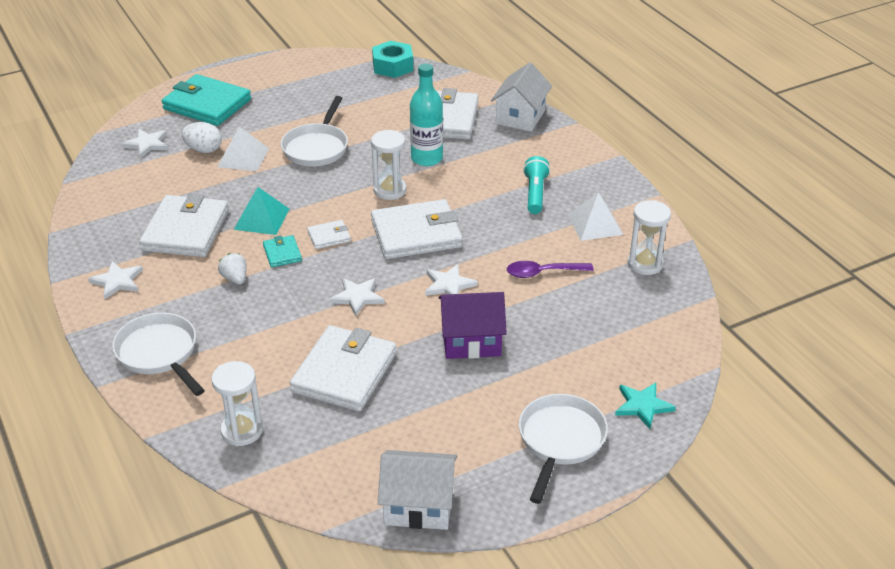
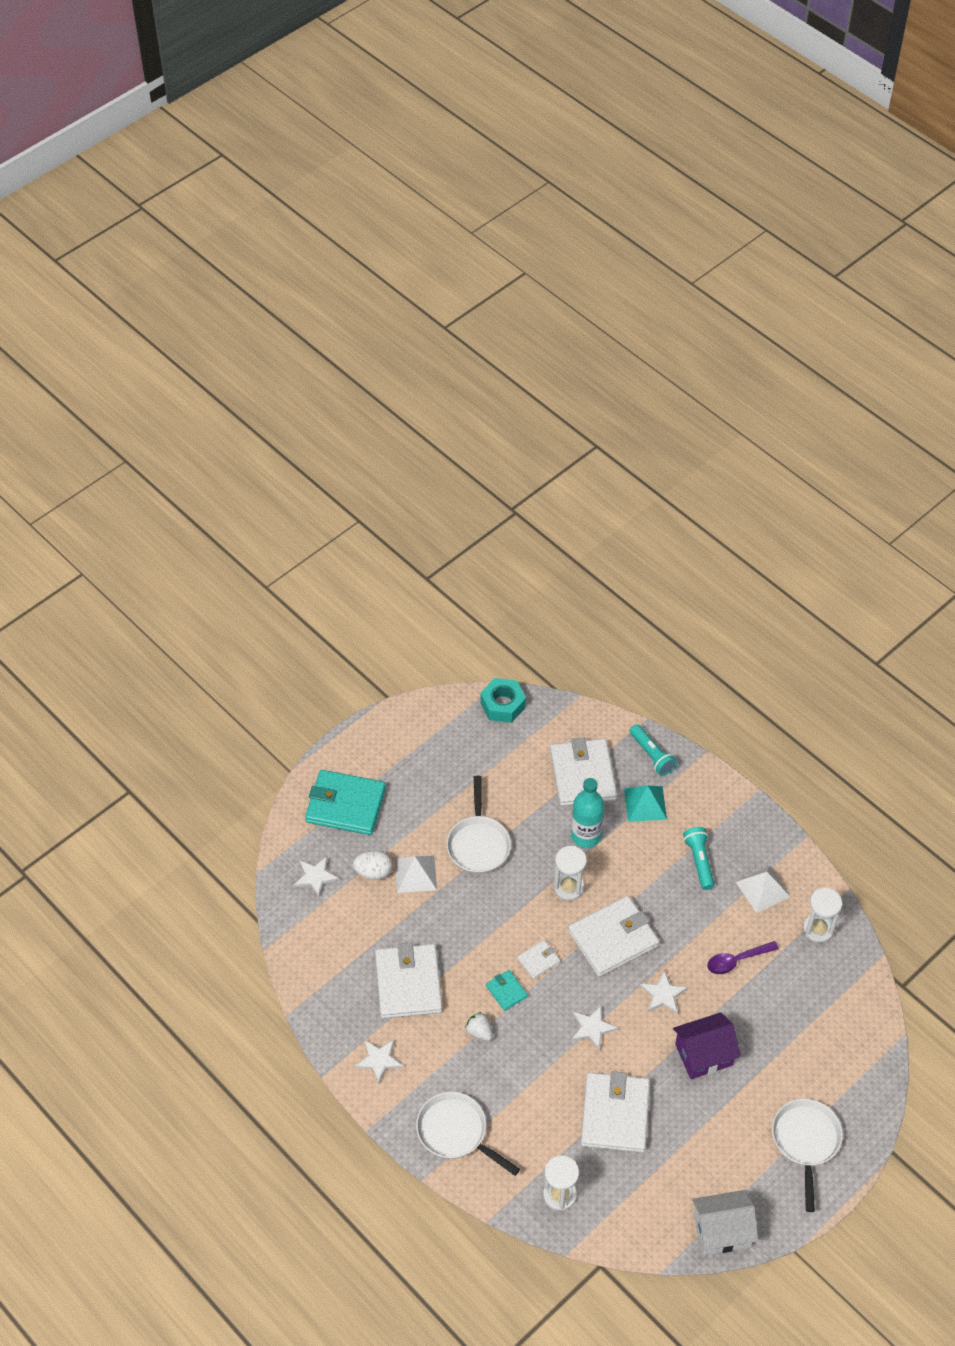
camera: 15 degrees left, 15 degrees up
(261, 219) = (469, 952): turquoise pyramid -> turquoise pyramid (645, 803)
(520, 117) = (652, 755): white house -> turquoise flashlight
(643, 406) = (858, 1090): turquoise star -> none

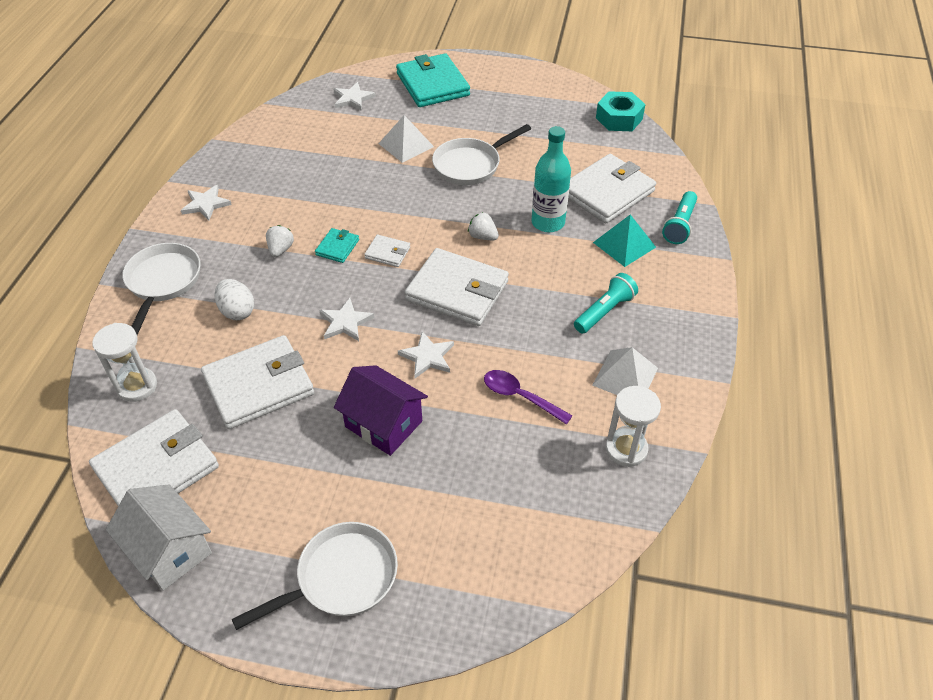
camera: 55 degrees right, 5 degrees down
(373, 872) = (386, 123): white egg -> white egg (237, 311)
(408, 983) = (296, 187): white wallet -> white wallet (157, 468)
(568, 887) = (483, 236): white hourglass -> white strawberry

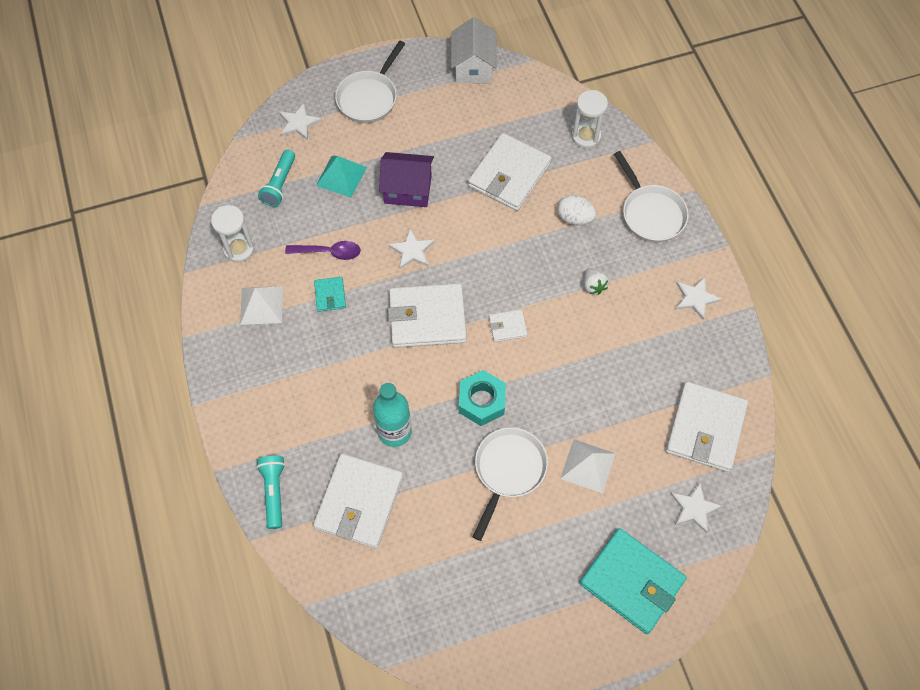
camera: 150 degrees right, 15 degrees up
(157, 468) = (522, 99): white wallet -> white wallet (705, 428)
(169, 550) = (473, 67): white house -> white house turned 75 degrees clockwise
(337, 247) = (551, 311): turquoise wallet -> turquoise wallet (330, 295)
(345, 322) = (490, 248): white star -> white star (299, 123)
(483, 236) = (441, 385): white strawberry -> none
(604, 311) = (301, 357): turquoise flashlight -> turquoise flashlight (279, 184)
(619, 118) = (398, 634): turquoise nut -> turquoise nut (481, 401)
(624, 244) = (315, 440): turquoise pyramid -> turquoise pyramid (341, 176)

